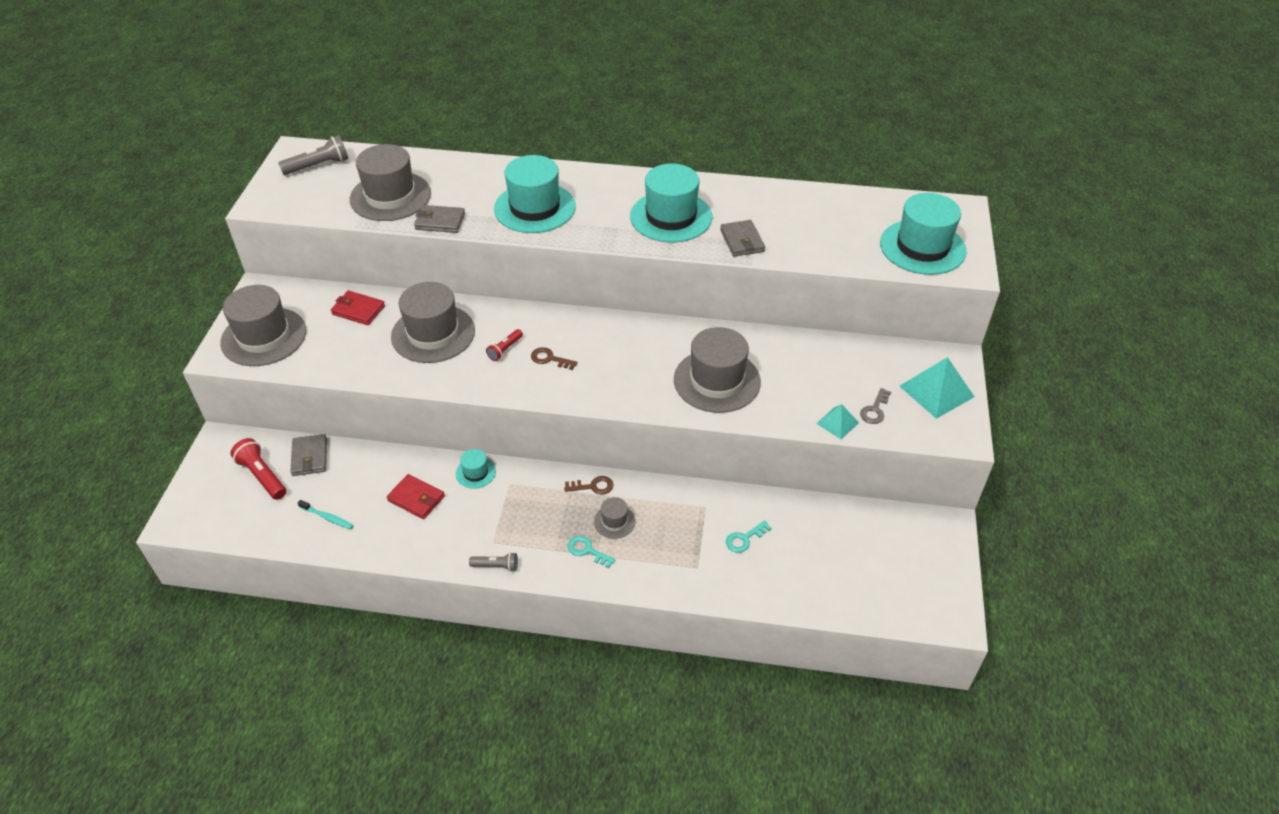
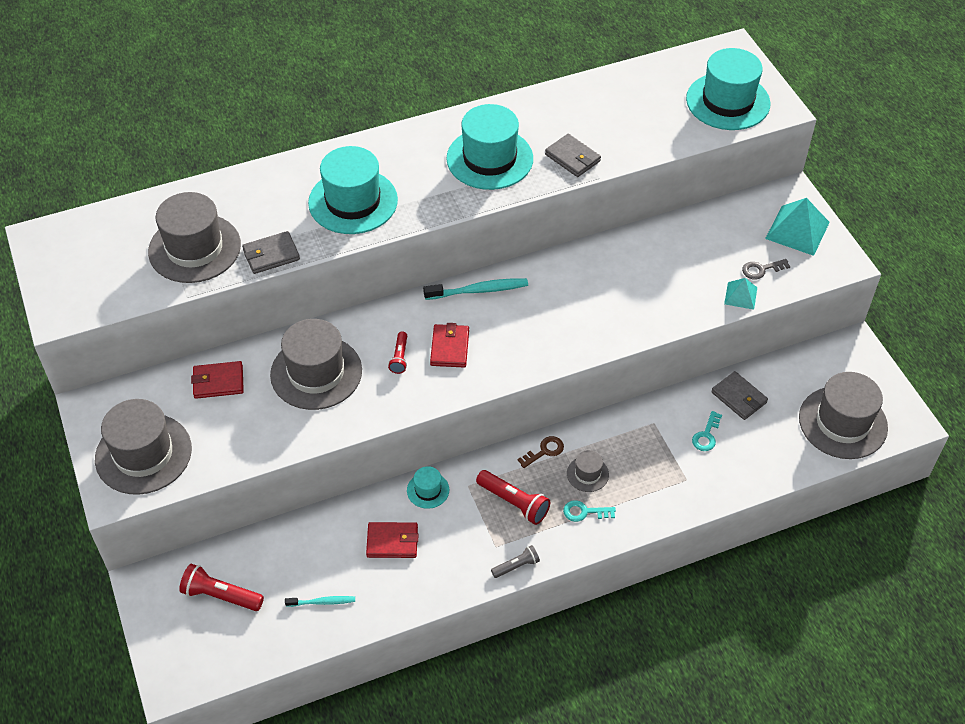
camera: 30 degrees left, 5 degrees up
(310, 457) = (253, 554): grey wallet -> grey wallet (739, 397)
(318, 166) = (83, 245): grey flashlight -> none
(535, 515) = (514, 502): none -> red flashlight
(550, 359) = (449, 348): brown key -> red wallet
(610, 326) = (478, 290): none -> turquoise toothbrush
(717, 381) = (614, 302): grey hat -> grey hat (843, 422)
(875, 410) = (761, 269): grey key -> grey key turned 75 degrees clockwise

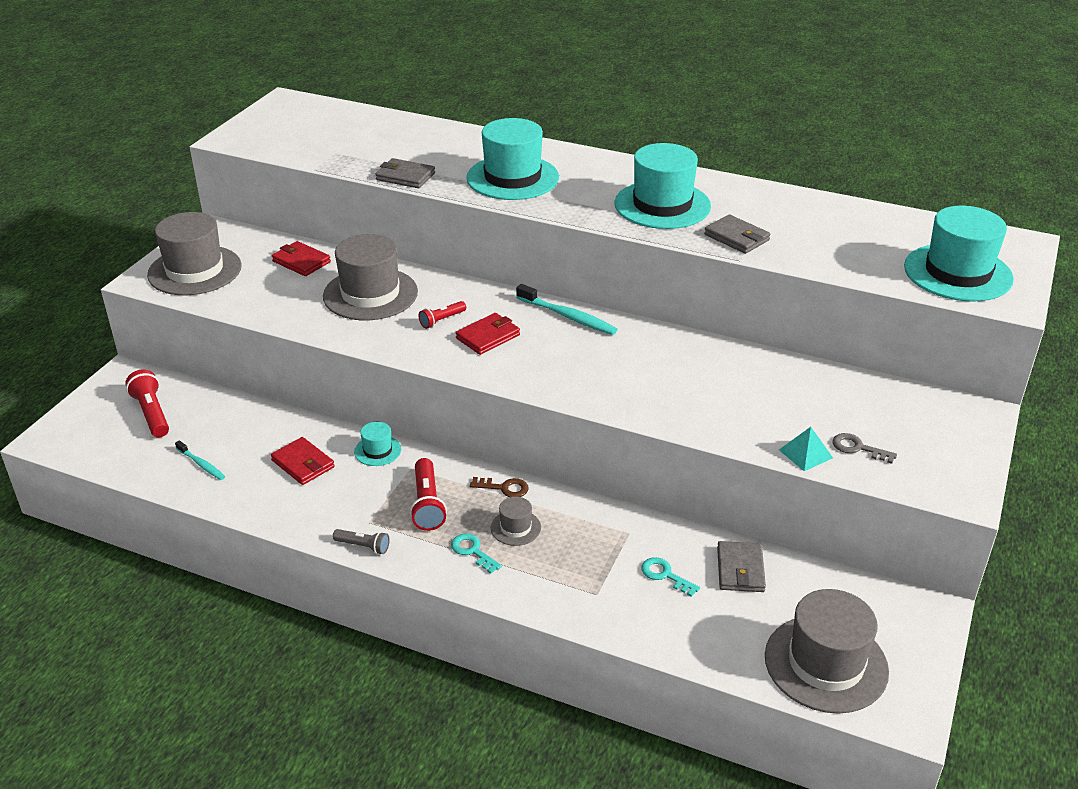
camera: 45 degrees right, 15 degrees down
(194, 248) = (364, 149): grey hat -> none
(572, 158) = (736, 237): grey wallet -> grey wallet turned 45 degrees counterclockwise
(706, 435) = (665, 575): turquoise key -> turquoise key turned 60 degrees clockwise
(797, 230) = (945, 442): turquoise pyramid -> none

